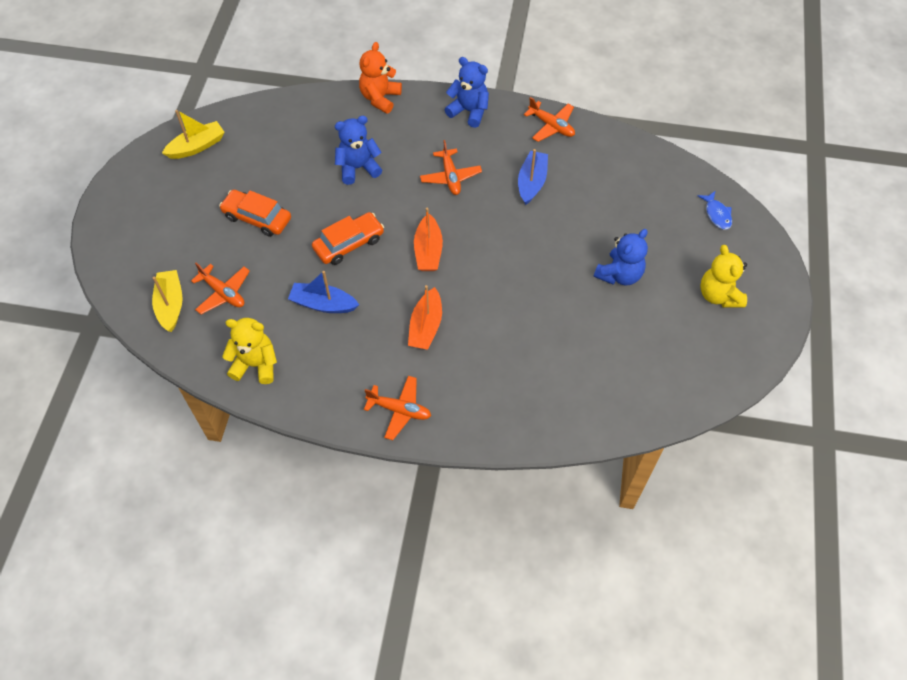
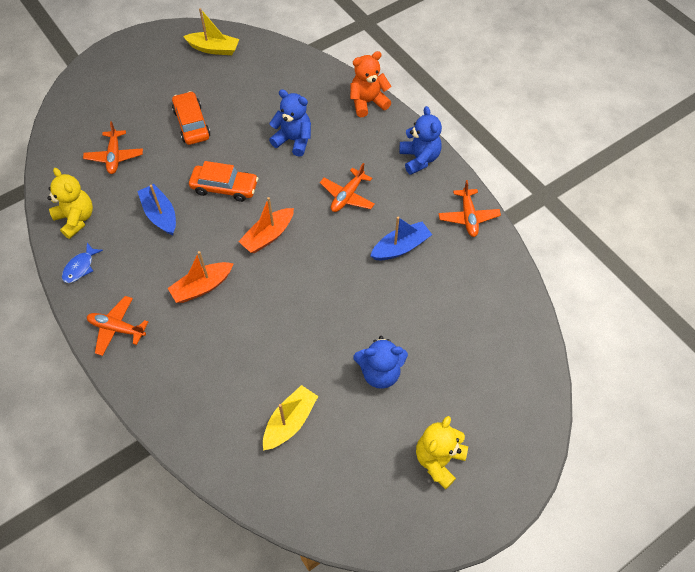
camera: 45 degrees right, 0 degrees up
(170, 305) = (78, 139): yellow boat -> yellow boat (290, 422)
(399, 410) = (117, 328): orange plane -> orange plane turned 135 degrees clockwise
(717, 214) = (518, 395): blue fish -> blue fish (80, 267)

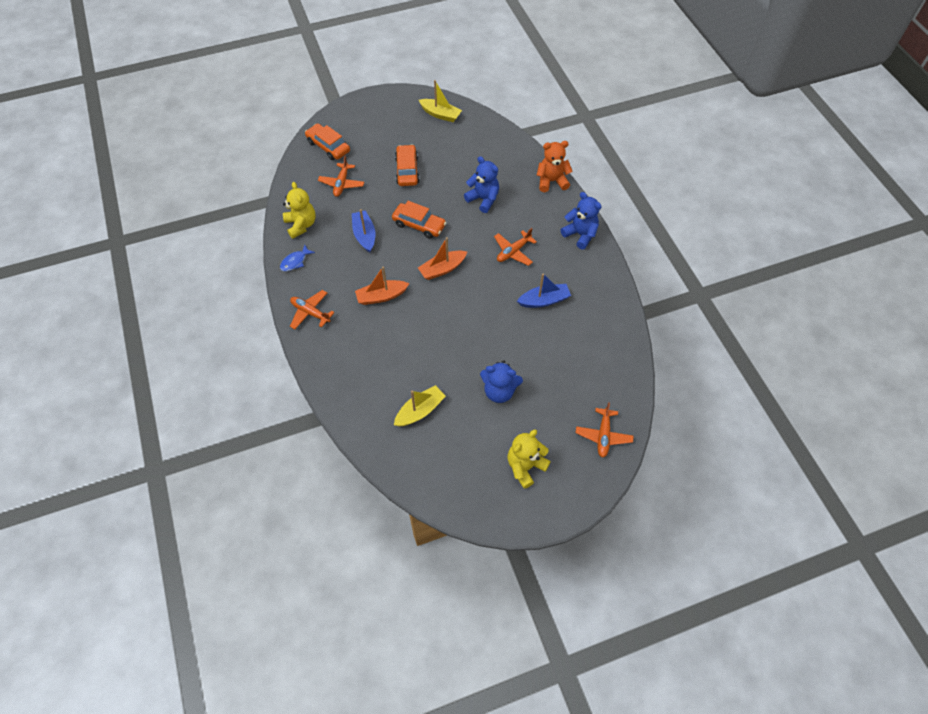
camera: 15 degrees right, 0 degrees up
(85, 114) = (328, 146): none -> orange car
(419, 159) = (580, 234): blue teddy bear -> blue teddy bear turned 45 degrees counterclockwise
(468, 217) = (606, 289): orange plane -> orange plane (603, 435)

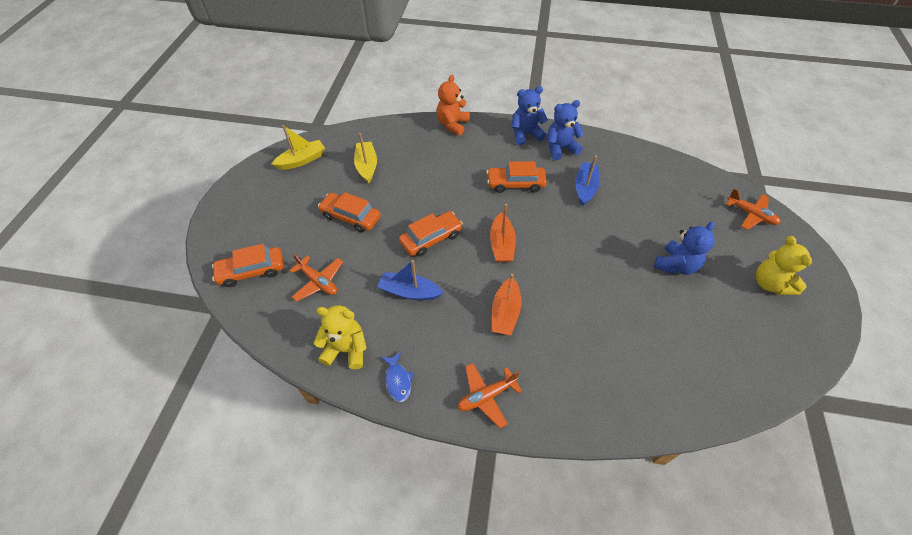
camera: 60 degrees left, 5 degrees down
(420, 411) = (675, 342): yellow boat -> yellow boat (367, 166)
(483, 199) = (437, 177): blue teddy bear -> blue teddy bear (560, 148)
(513, 252) = (515, 184): orange plane -> orange car

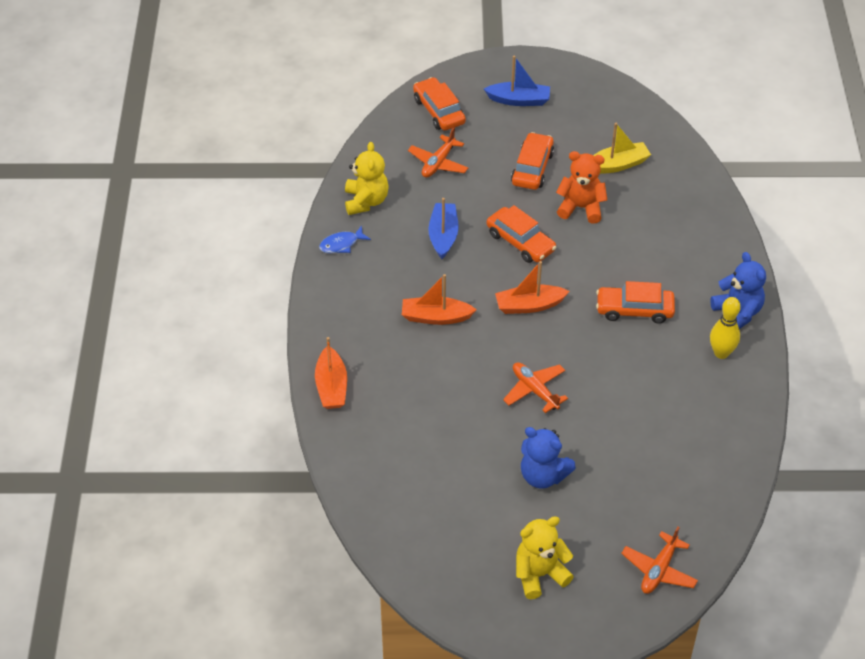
camera: 80 degrees right, 5 degrees down
(302, 160) = (607, 106): yellow boat -> none
(452, 124) = (727, 233): orange teddy bear -> orange teddy bear (581, 208)
(486, 396) = (337, 311): orange plane -> orange plane (535, 390)
(515, 184) = (634, 310): orange car -> orange car turned 75 degrees counterclockwise
(560, 148) = (721, 353): blue teddy bear -> yellow bowling pin
(582, 415) = (331, 386): none -> orange boat
(585, 188) = (650, 382): blue boat -> blue boat (519, 100)

